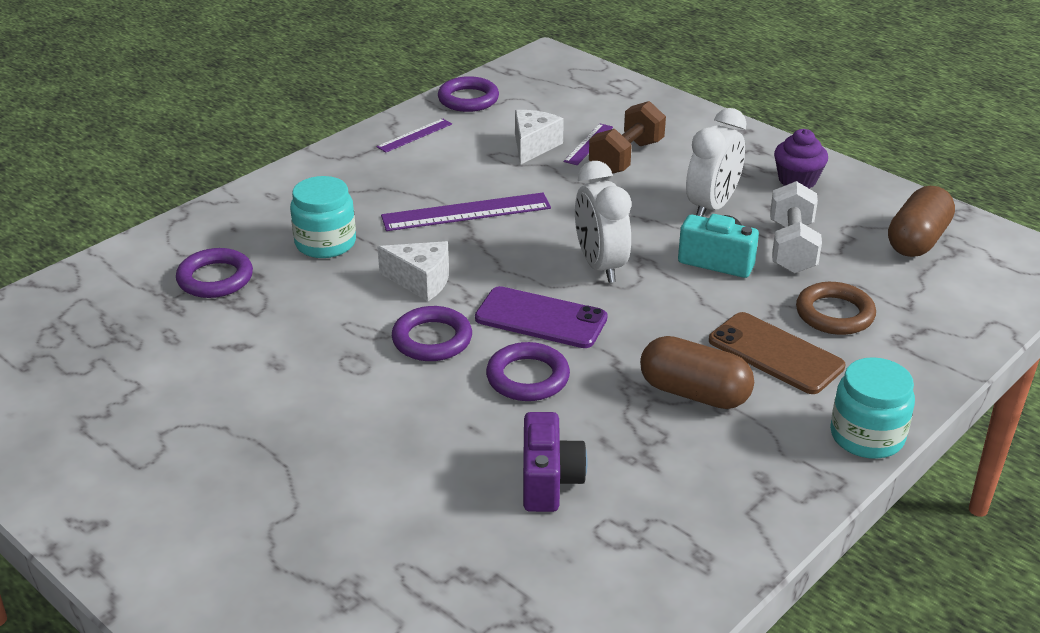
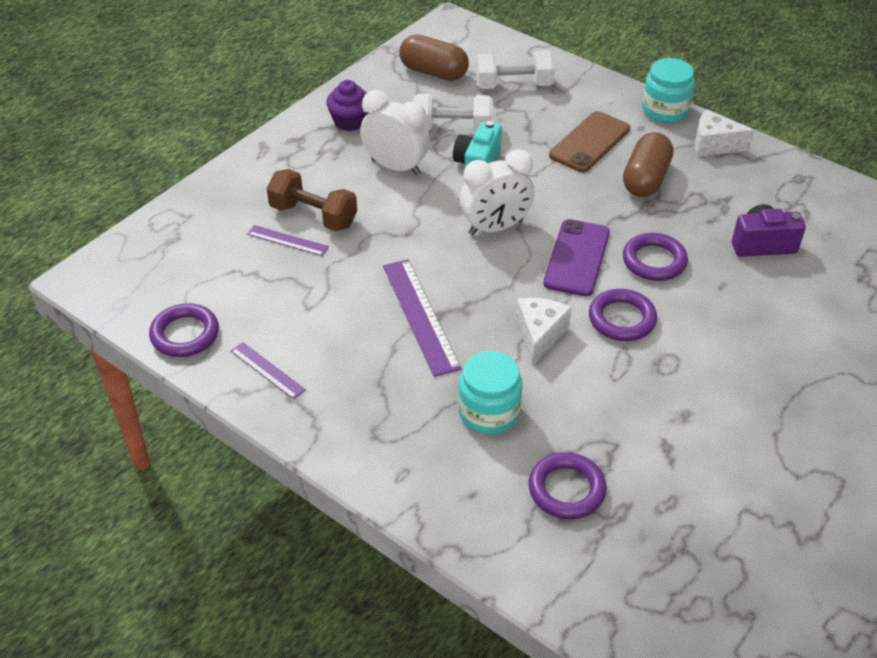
camera: 95 degrees left, 10 degrees up
(533, 146) = (291, 278): white cheese -> white cheese (714, 145)
(834, 314) = (535, 114): brown ring -> none
(901, 301) = (513, 85): none -> white dumbbell

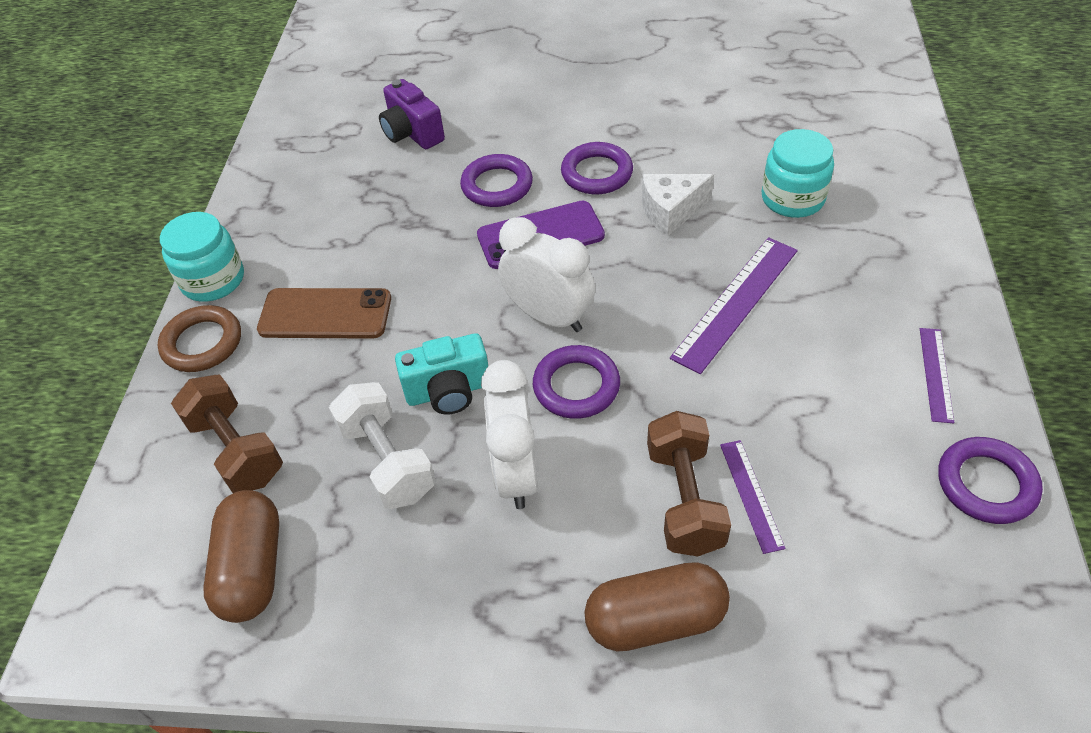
camera: 120 degrees left, 5 degrees up
(350, 121) = (454, 599): purple cupcake -> none
(513, 85) = (236, 449): white dumbbell -> brown dumbbell
(566, 489) = (812, 126): purple ring -> purple ring (576, 386)
(609, 94) = (202, 343): none -> brown ring
(645, 179) = (366, 241): brown capsule -> brown capsule (655, 620)
(714, 145) = (262, 218): white cheese -> none

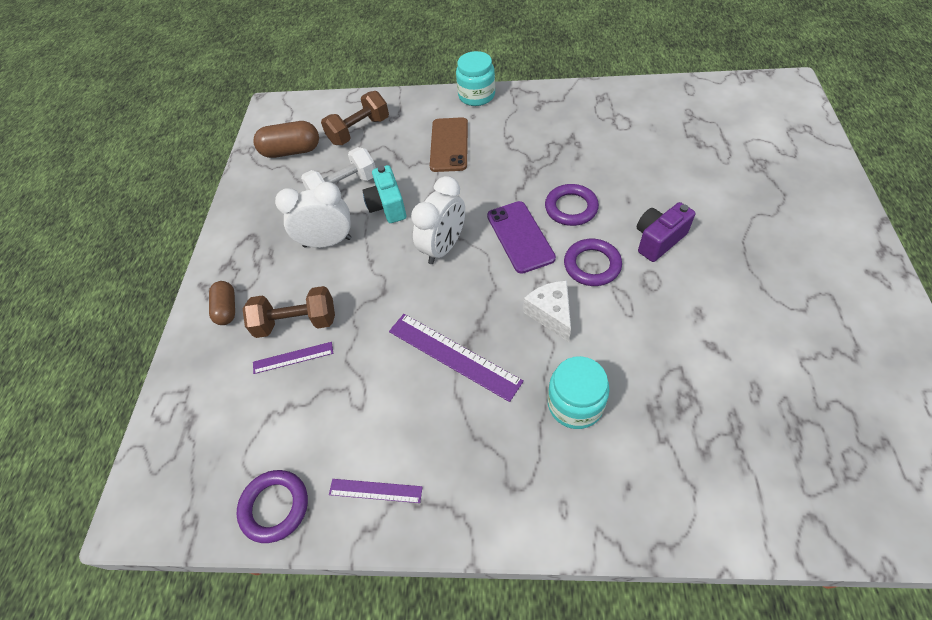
camera: 90 degrees right, 5 degrees up
(202, 343) = (430, 103): brown ring -> none
(412, 133) = (623, 155): purple camera -> purple camera (658, 240)
(576, 386) = (385, 265): purple ring -> none
(655, 620) = (227, 309): brown capsule -> brown capsule, size x0.64

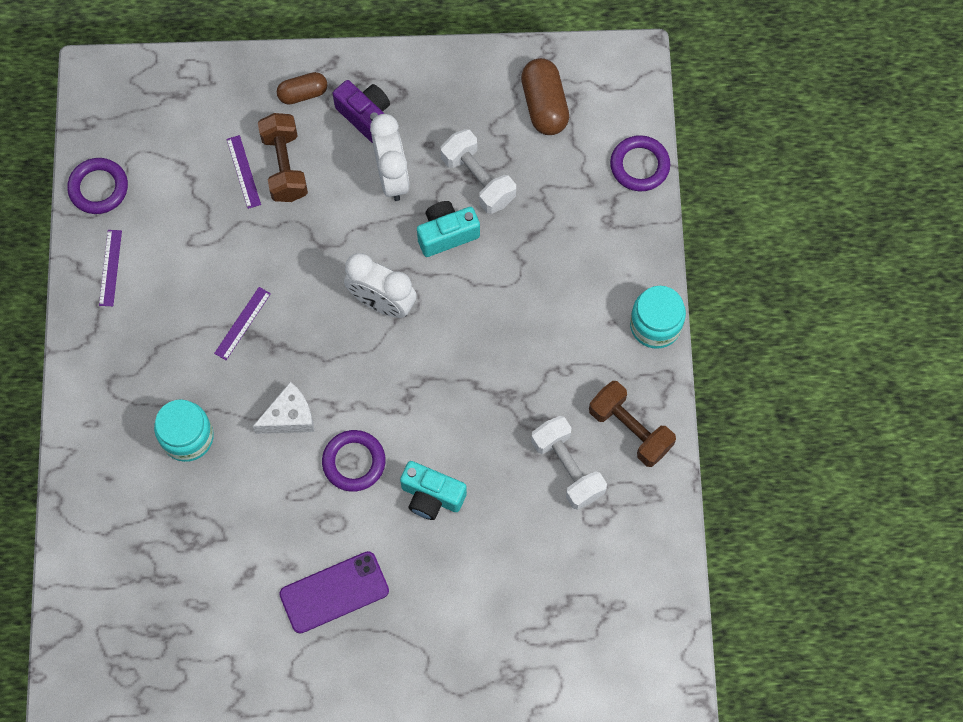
camera: 80 degrees right, 15 degrees up
(359, 131) = (582, 181): brown dumbbell -> brown dumbbell (630, 429)
(449, 145) = (554, 296): brown phone -> none
(454, 355) = (242, 323): purple ruler -> purple ruler, size x0.56
(520, 237) = (396, 385): purple phone -> purple phone (334, 592)
(571, 208) = (440, 443): purple ring -> purple ring (639, 165)
(587, 137) = (567, 468): none -> white dumbbell
(618, 213) = (431, 496): none -> turquoise camera
(658, 240) = (388, 537): purple camera -> purple camera (365, 116)

